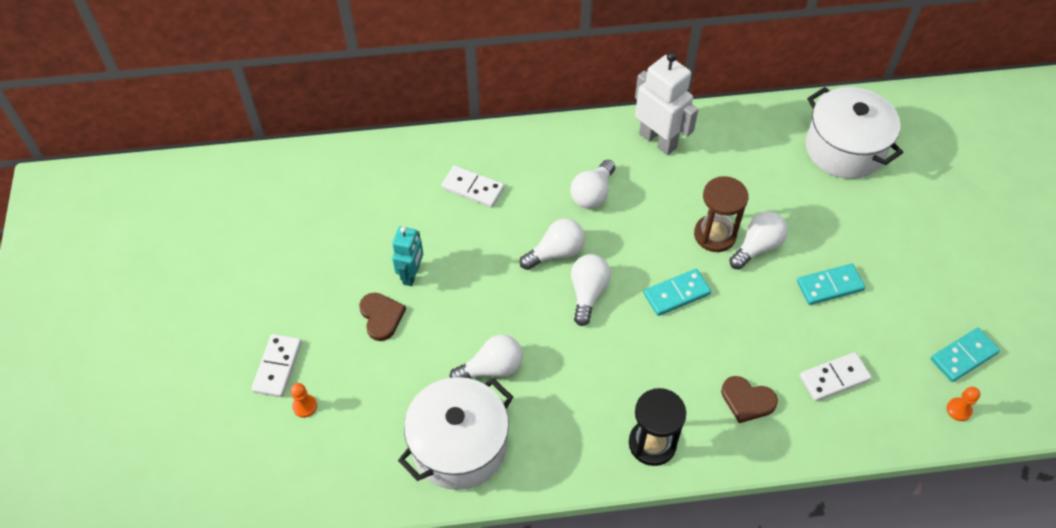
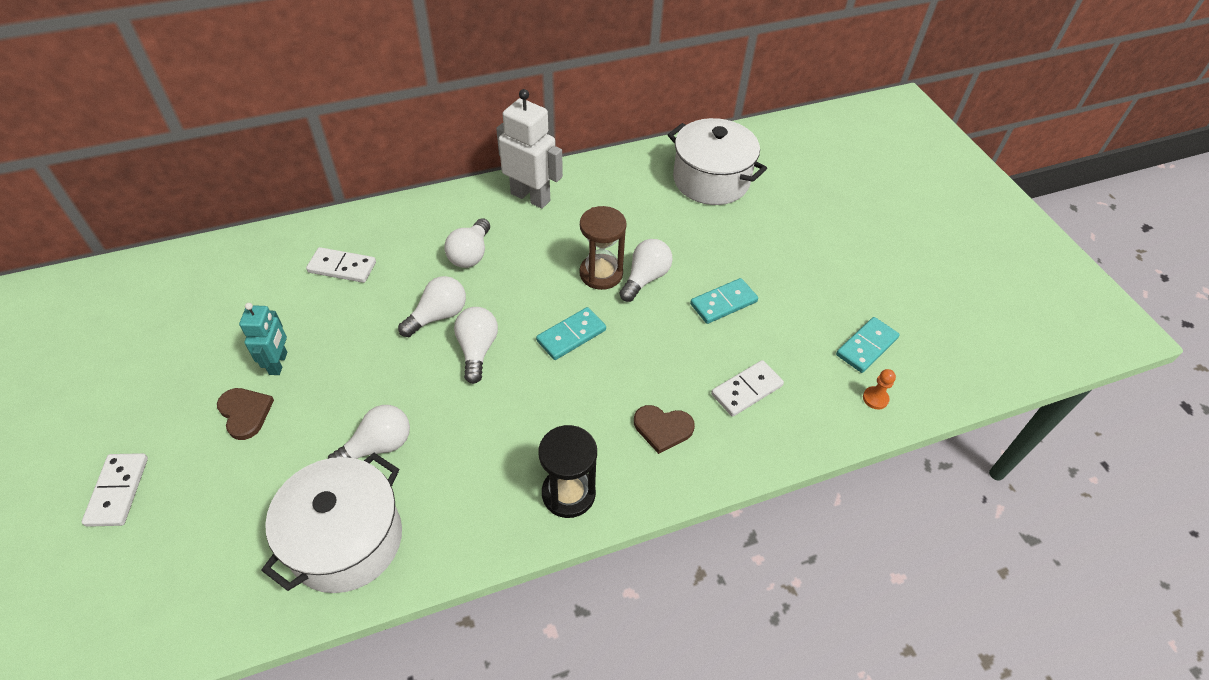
camera: 15 degrees left, 5 degrees down
(305, 406) = (153, 530): orange pawn -> none

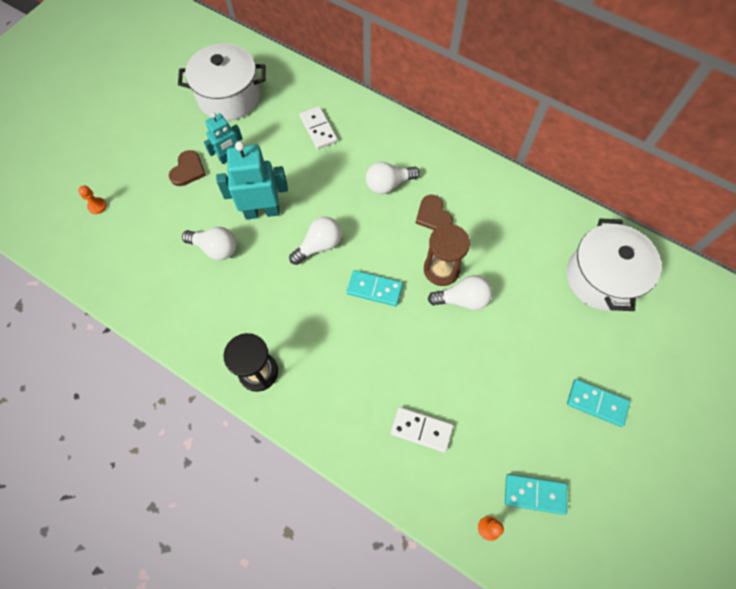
camera: 55 degrees right, 15 degrees up
(118, 491) = (107, 158): white domino -> none
(174, 543) = (97, 206): none -> orange pawn
(346, 540) = (150, 280): white pot -> white pot (229, 97)
(382, 374) = (262, 211): none -> turquoise robot
(438, 316) = (326, 205): white light bulb -> none
(530, 197) = (469, 179): white robot -> none
(662, 428) = (346, 395): brown heart -> brown heart (433, 215)
(723, 303) = (486, 365): turquoise domino -> turquoise domino (596, 403)

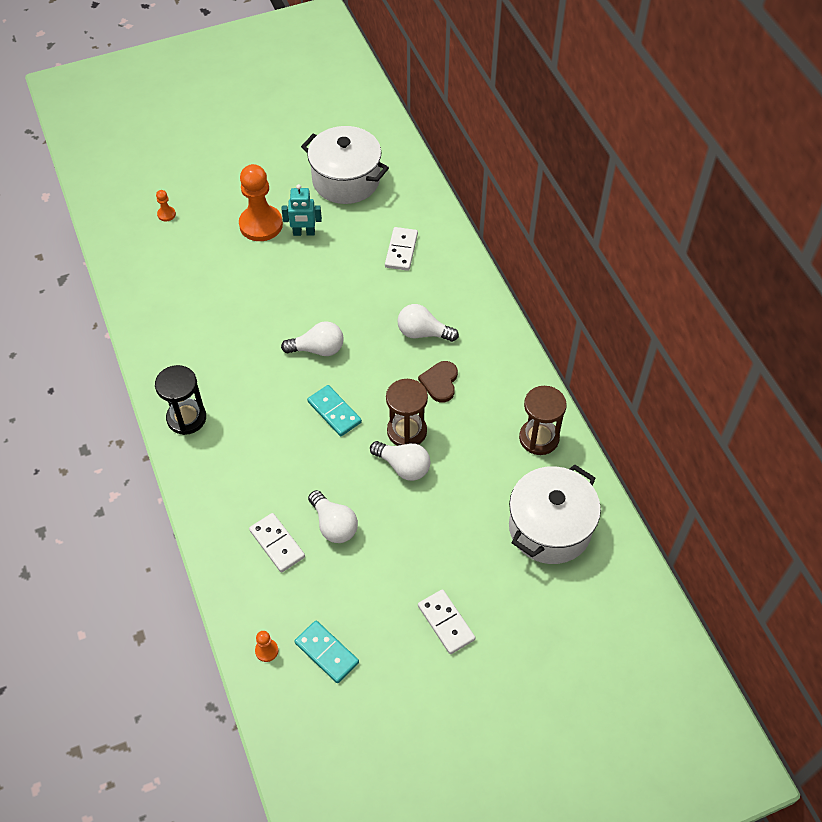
camera: 35 degrees right, 10 degrees down
(188, 170) = (261, 225): brown heart -> orange pawn
(215, 248) = (231, 301): white light bulb -> white light bulb (334, 525)
(262, 211) = (293, 293): turquoise robot -> none
(537, 215) = (539, 438): none -> brown hourglass
(596, 403) = (446, 623): turquoise domino -> white domino

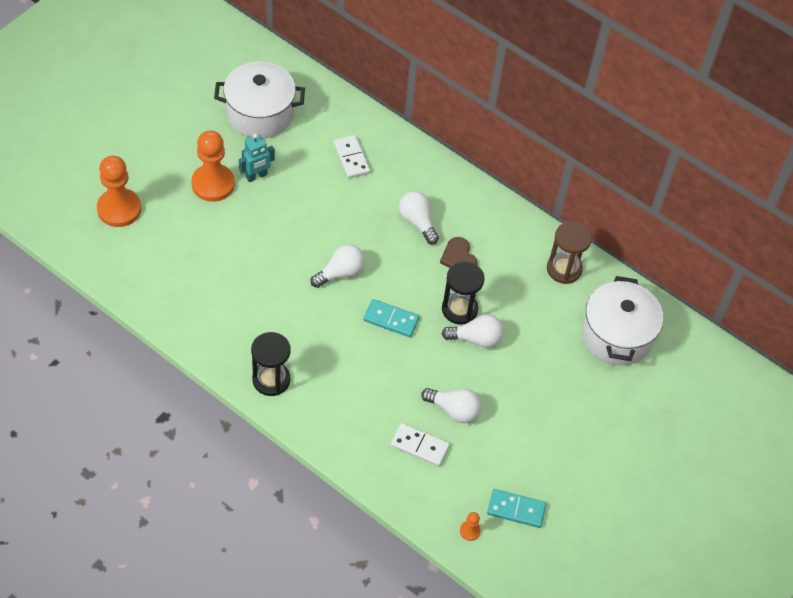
camera: 35 degrees left, 0 degrees up
(166, 214) = (119, 209): orange pawn -> orange pawn, size x2.37
(407, 431) = (459, 309): brown hourglass -> black hourglass
(423, 333) = (417, 222): white light bulb -> white light bulb turned 75 degrees clockwise
(446, 623) = (588, 443): white domino -> none

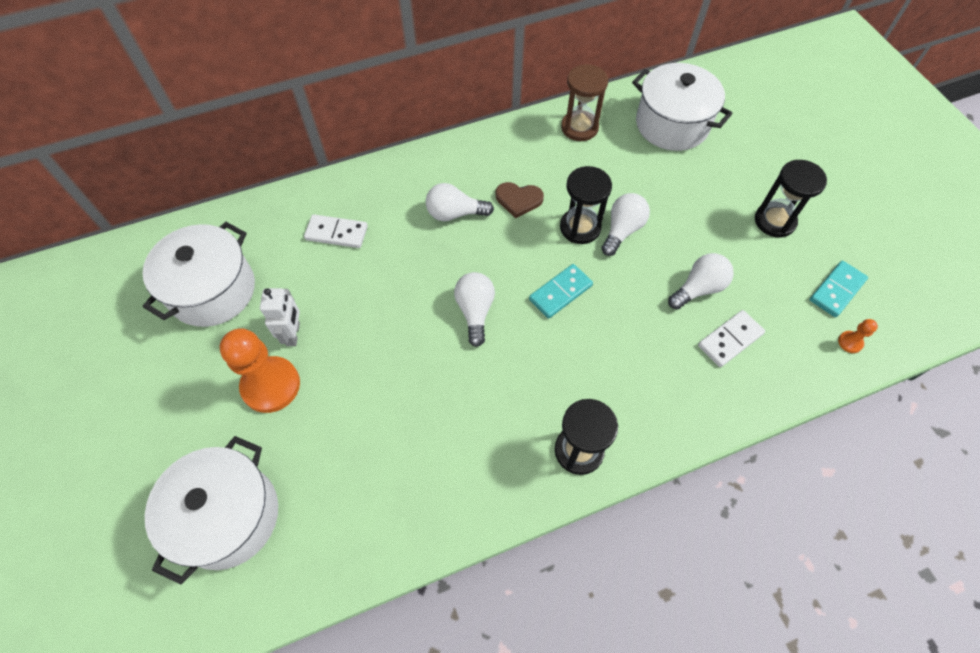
camera: 55 degrees left, 5 degrees up
(119, 209) = (228, 516): orange pawn -> white pot
(256, 176) = (293, 334): turquoise robot -> white robot
(559, 445) = (774, 221): none -> black hourglass

